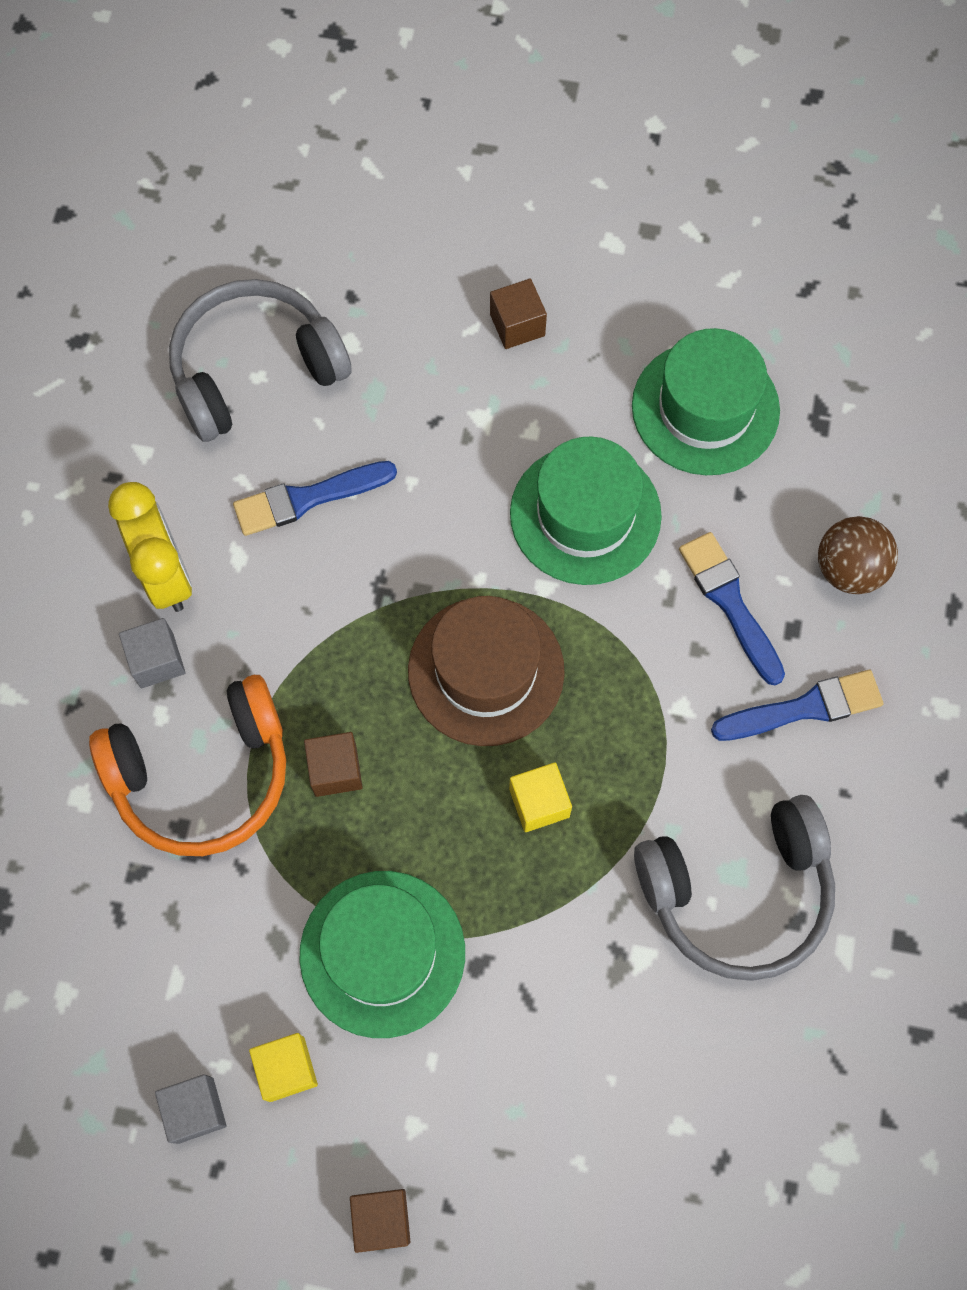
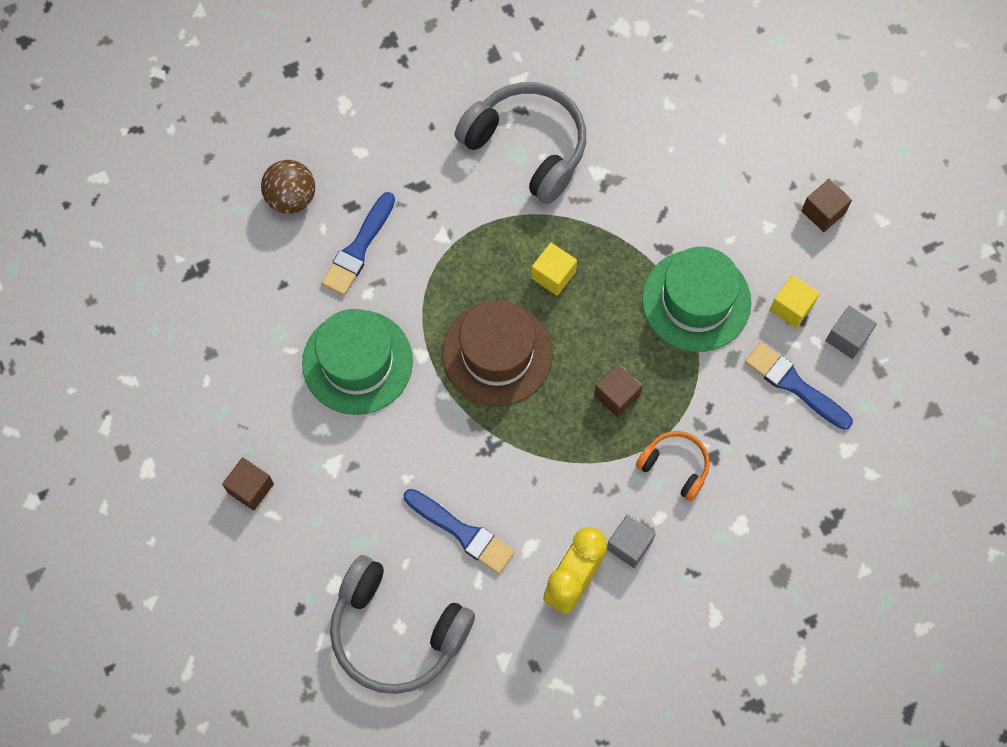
camera: 125 degrees left, 0 degrees up
(203, 775) = (675, 466): orange headphones -> orange headphones, size x0.53
(705, 408) = (235, 338): green hat -> none
(804, 708) = (396, 173): blue brush -> blue brush (794, 385)

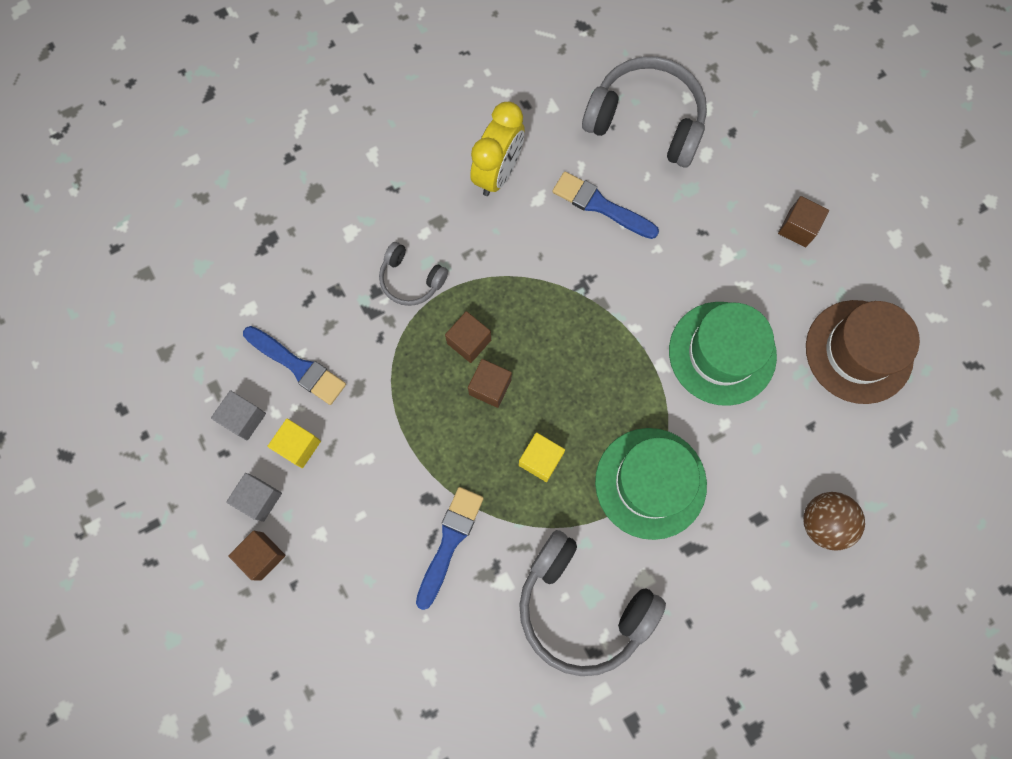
camera: 175 degrees right, 5 degrees up
(358, 248) = (742, 471): blue brush -> blue brush (449, 542)
(497, 353) = (588, 373): brown hat -> brown hat (859, 351)
(598, 348) = (490, 387): none -> brown cube
(629, 545) = (450, 207): grey cube -> grey cube (259, 499)
(675, 466) = (411, 280): orange headphones -> grey headphones
(696, 300) = (394, 445): green hat -> green hat (650, 483)

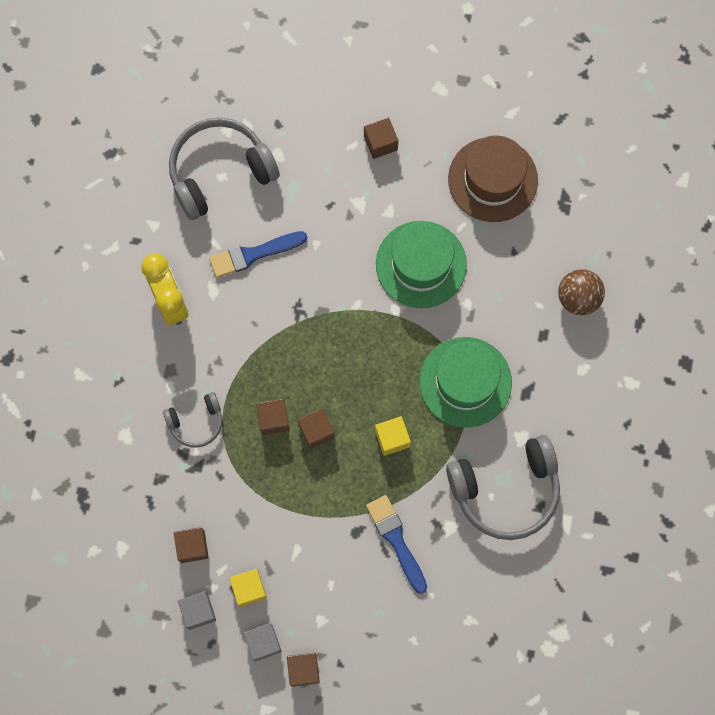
camera: 50 degrees left, 0 degrees up
(298, 366) = (192, 547): blue brush -> brown cube

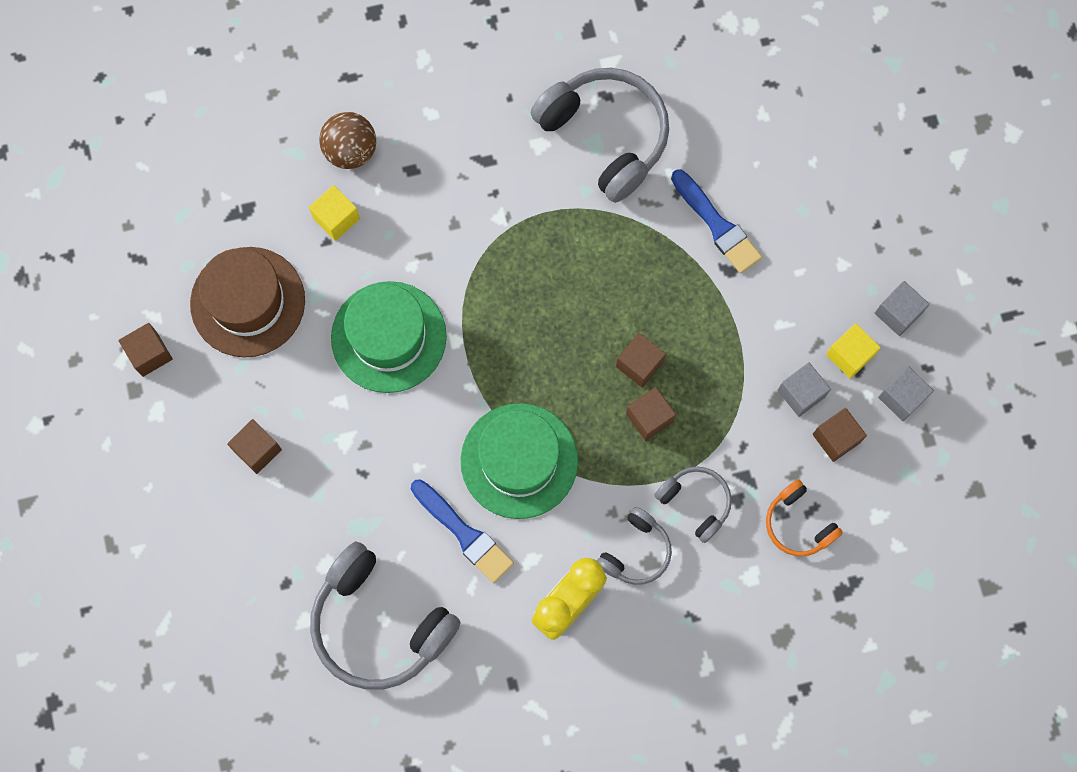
camera: 115 degrees left, 0 degrees up
(145, 487) = (798, 524): none -> orange headphones
(182, 364) = (636, 552): none -> grey headphones
(238, 538) = (801, 393): none -> grey cube
(303, 670) = (903, 258): brown cube -> brown cube (149, 354)
(392, 438) = (607, 279): yellow cube -> yellow cube (336, 218)
(396, 540) = (717, 225): blue brush -> blue brush turned 75 degrees counterclockwise
(465, 382) = (505, 229): green hat -> green hat (519, 461)

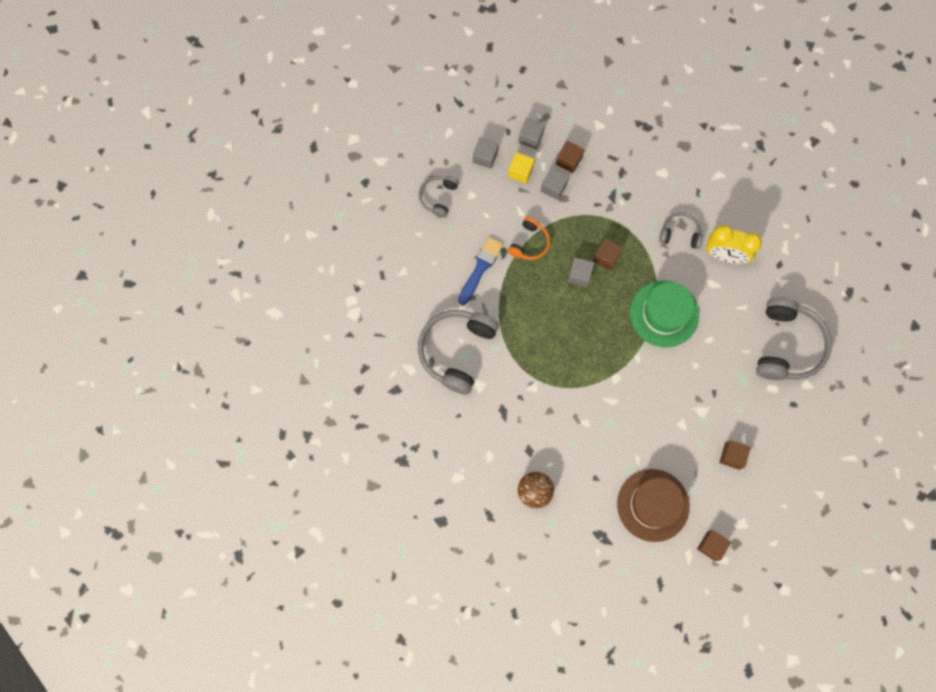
camera: 115 degrees left, 0 degrees up
(336, 218) = (579, 479): yellow cube -> none
(388, 337) = (632, 415): green hat -> none
(464, 533) = (717, 324): blue brush -> none
(639, 364) = (579, 275): brown cube -> grey cube
(696, 502) = (639, 215): grey headphones -> grey headphones (438, 197)
(798, 524) = (623, 161): orange headphones -> orange headphones (529, 243)

